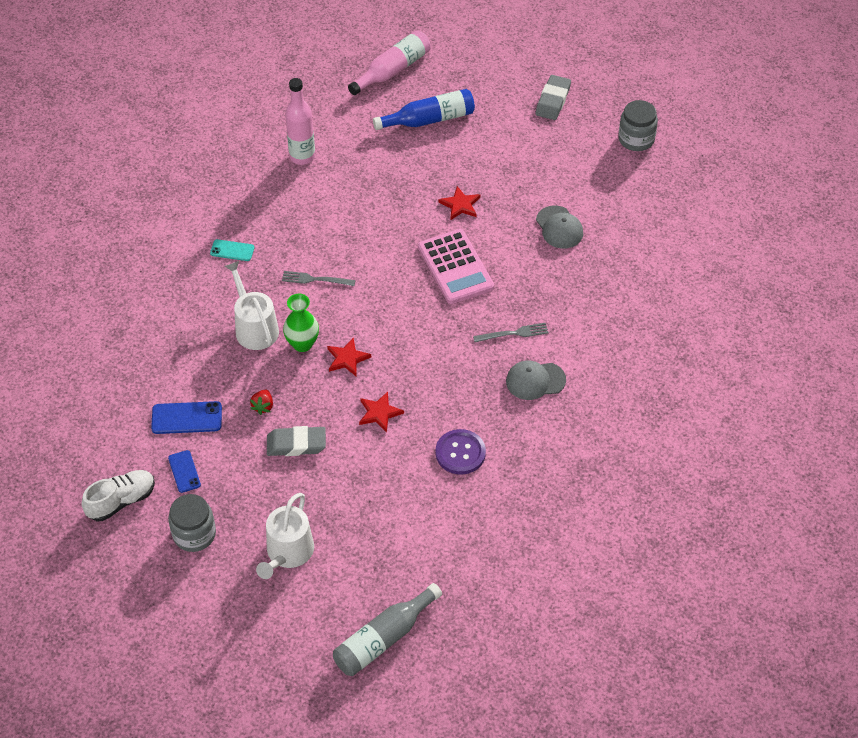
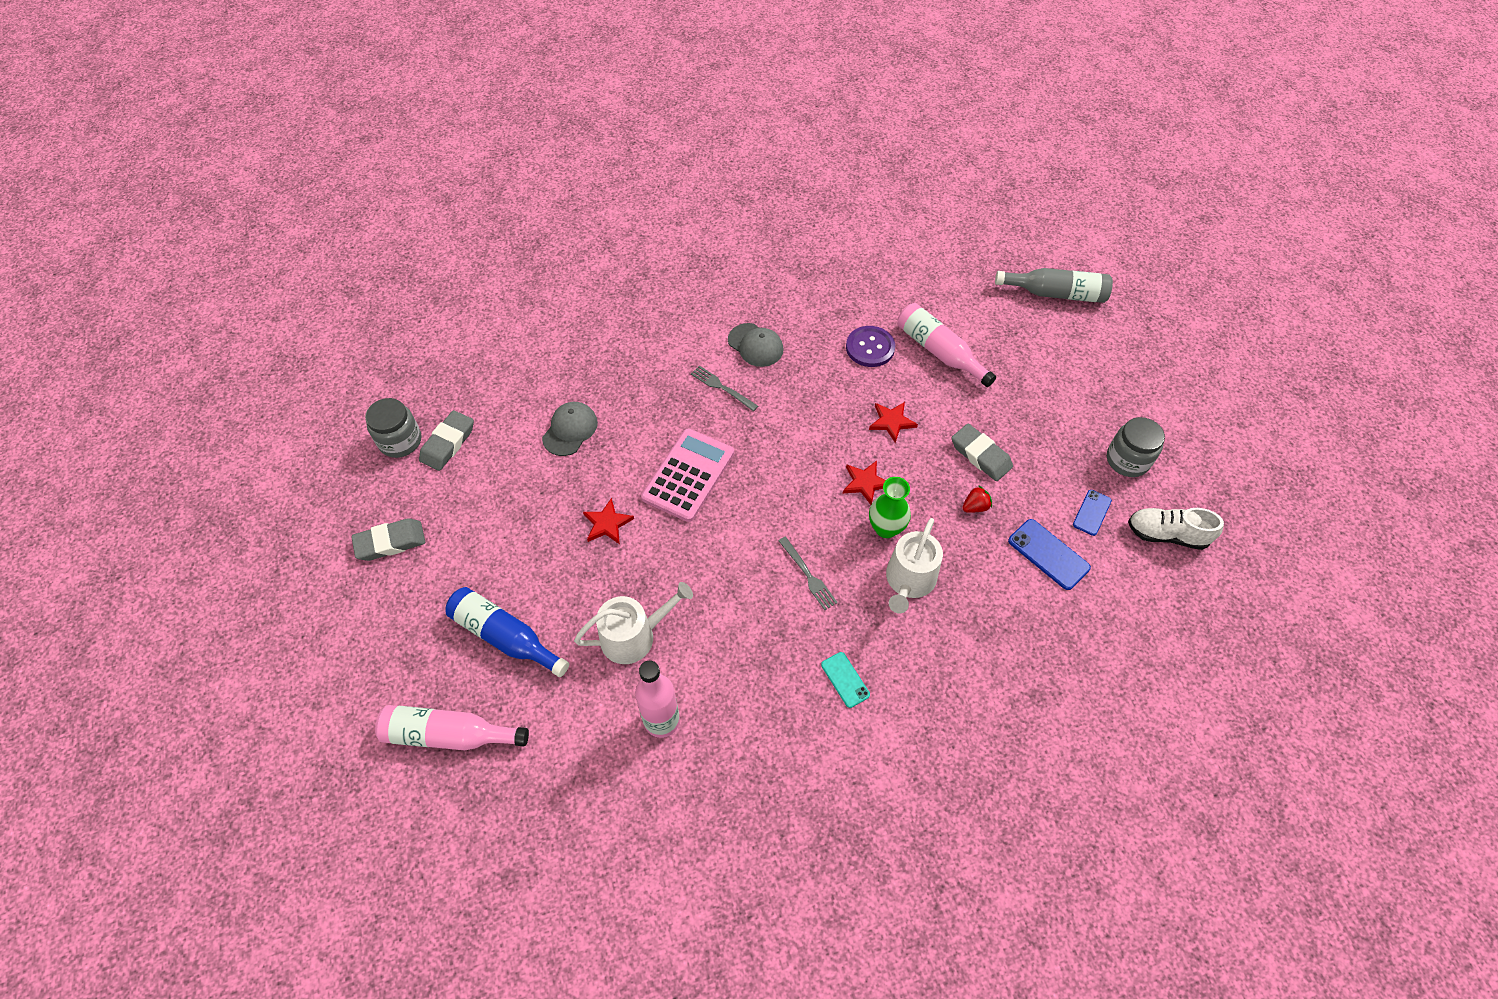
camera: 130 degrees left, 5 degrees up
(288, 553) = (1067, 390): white watering can -> white watering can (634, 636)
(411, 497) = (939, 351): none -> pink bottle
(610, 161) = (448, 443): none -> grey eraser

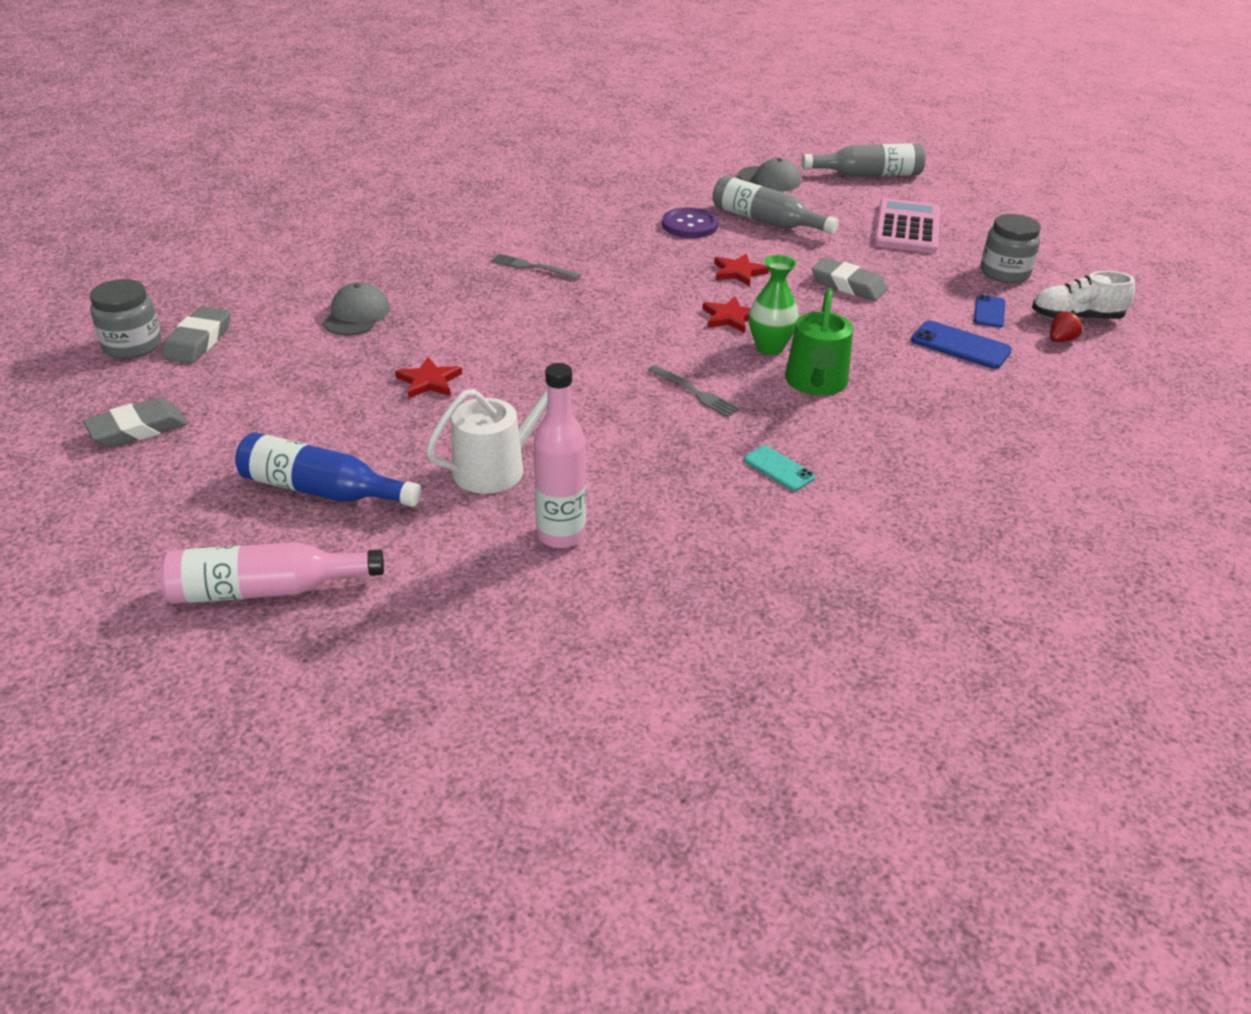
camera: 15 degrees left, 20 degrees down
(688, 475) = (517, 334): pink calculator -> pink calculator (907, 228)
(755, 345) = (559, 235): grey cap -> grey cap (769, 179)
(909, 581) = (816, 383): white watering can -> green watering can
(939, 351) = (766, 221): pink bottle -> grey bottle
(975, 507) = (862, 321): red strawberry -> red strawberry (1061, 340)

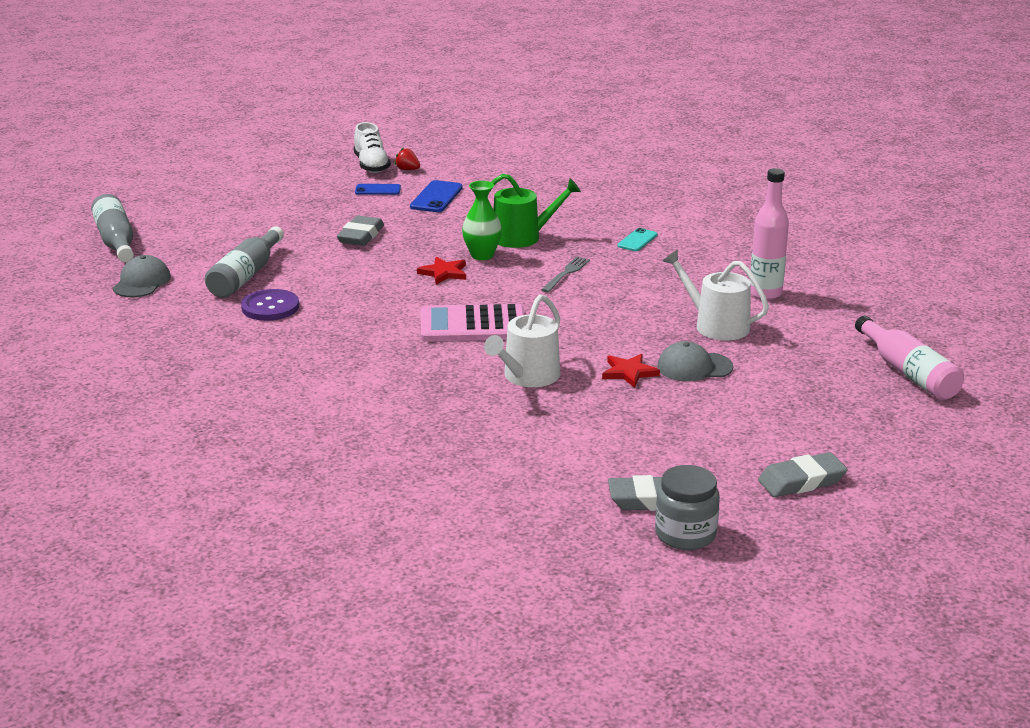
camera: 105 degrees left, 10 degrees down
(138, 429) = (801, 481): grey eraser -> grey eraser turned 60 degrees counterclockwise
(321, 490) = (798, 380): blue bottle -> none
(356, 315) = (546, 431): grey cap -> grey cap (694, 367)
(464, 324) = (527, 376): none -> white watering can
(532, 267) = (399, 366): grey fork -> none
(738, 272) = (360, 277): red star -> none
(907, 228) = (236, 221): pink calculator -> pink calculator (473, 325)
(1004, 273) = (308, 186): grey jar -> none

